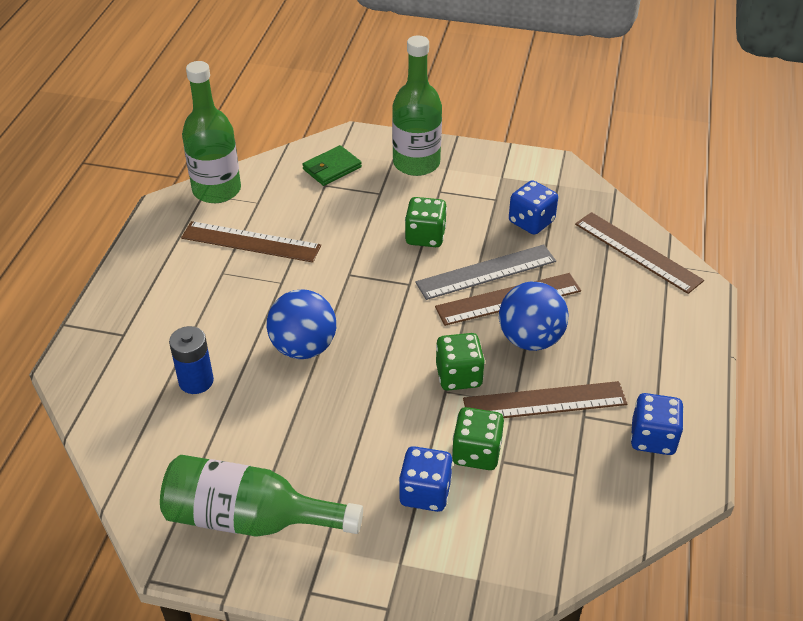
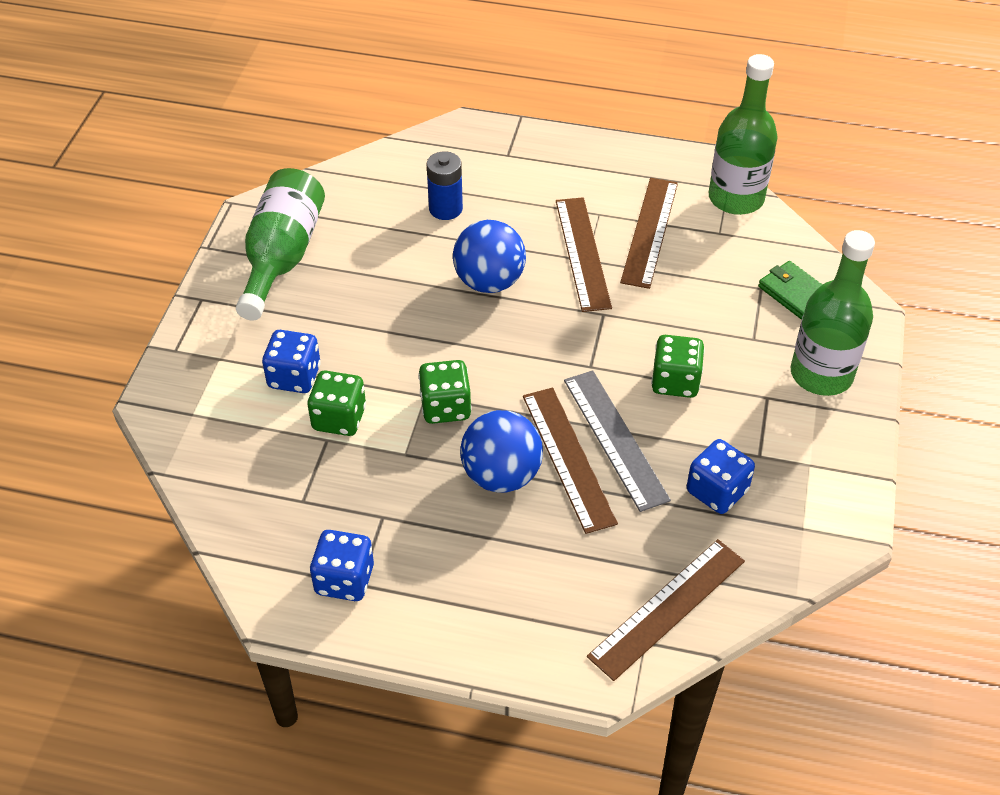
camera: 90 degrees right, 5 degrees up
(544, 402) = (404, 482): brown ruler -> brown ruler (582, 253)

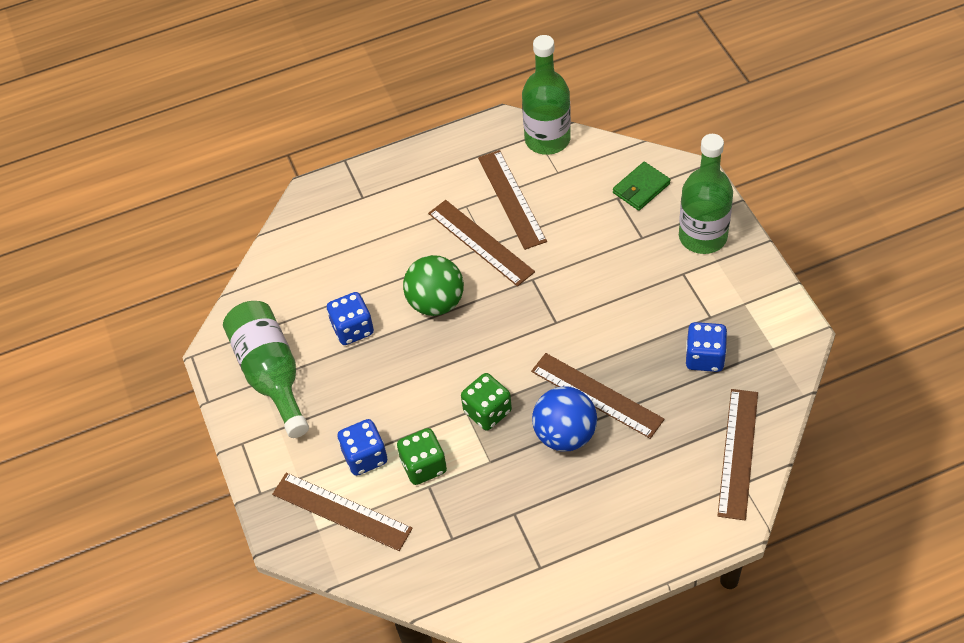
camera: 30 degrees left, 5 degrees up
(228, 411) = (341, 511): none -> brown ruler
(344, 580) = (528, 571): blue dice -> blue dice (352, 329)
(445, 209) = (356, 266): blue battery -> none
(489, 281) = (436, 302): blue ball -> green ball
(615, 439) = (614, 363): grey ruler -> none
(675, 381) = (618, 298): green dice -> none
(794, 293) = (641, 188): green wallet -> green wallet turned 60 degrees counterclockwise

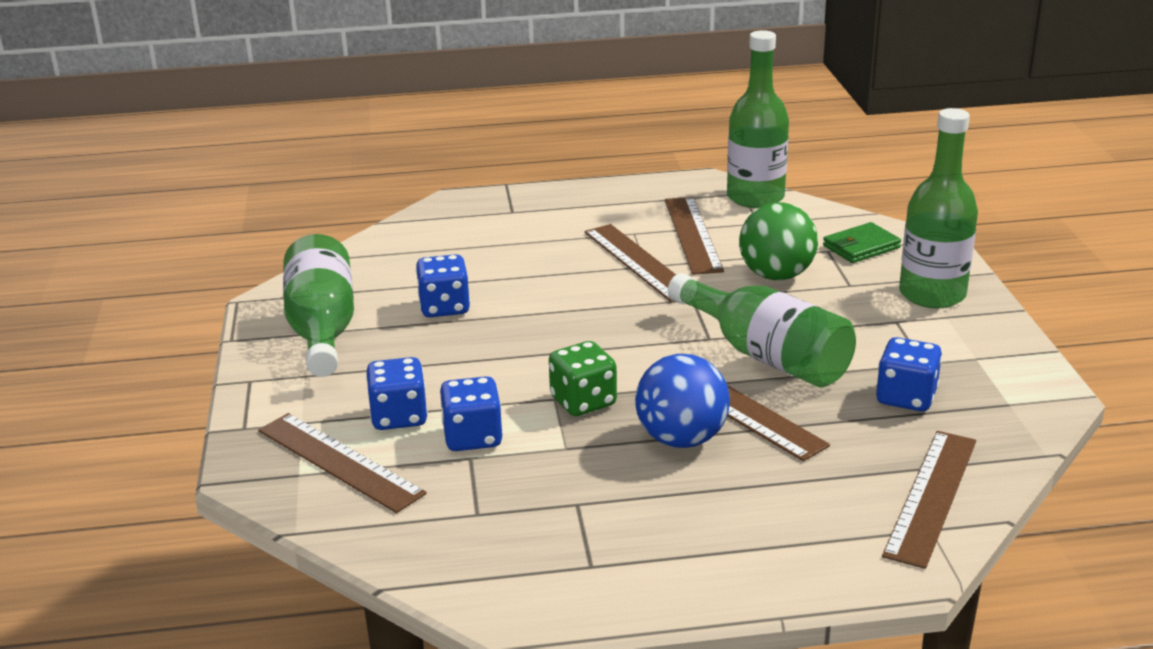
camera: 10 degrees right, 25 degrees down
(423, 466) = (472, 437): green dice -> blue dice
(436, 302) = (560, 301): green ball -> green ball (776, 275)
(601, 333) = (766, 356): none -> green bottle

